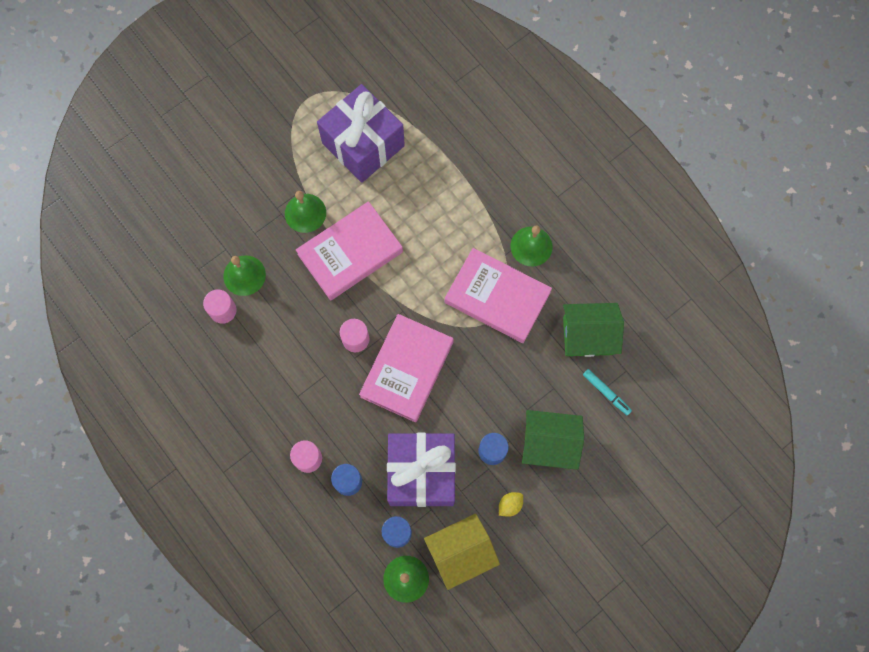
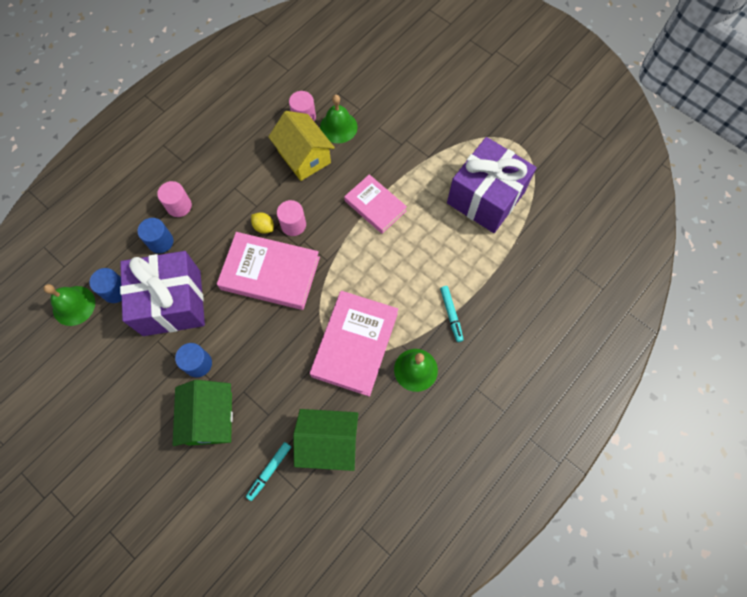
camera: 80 degrees right, 5 degrees down
(305, 213) = (406, 162): green bell -> none
(350, 253) = (375, 206): pink book -> pink book, size x0.63
(461, 552) = (99, 350): yellow house -> yellow house (304, 157)
(482, 203) = (451, 314): none -> turquoise marker
(510, 505) = (146, 389): yellow lemon -> yellow lemon (264, 227)
(587, 336) = (328, 442): green house -> green house turned 75 degrees counterclockwise

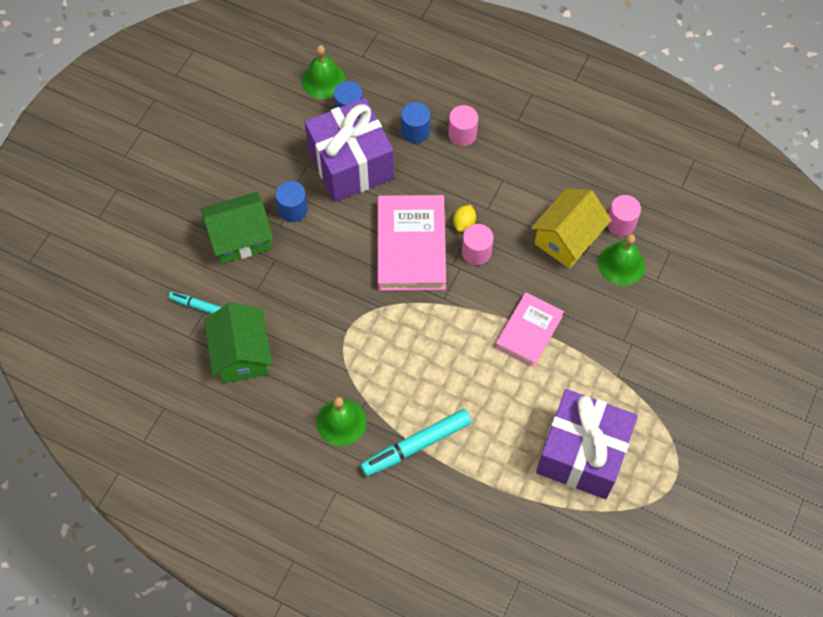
camera: 75 degrees right, 5 degrees down
(355, 344) = (353, 352): pink book -> none
(451, 314) = (416, 446): turquoise marker -> turquoise marker, size x1.72

